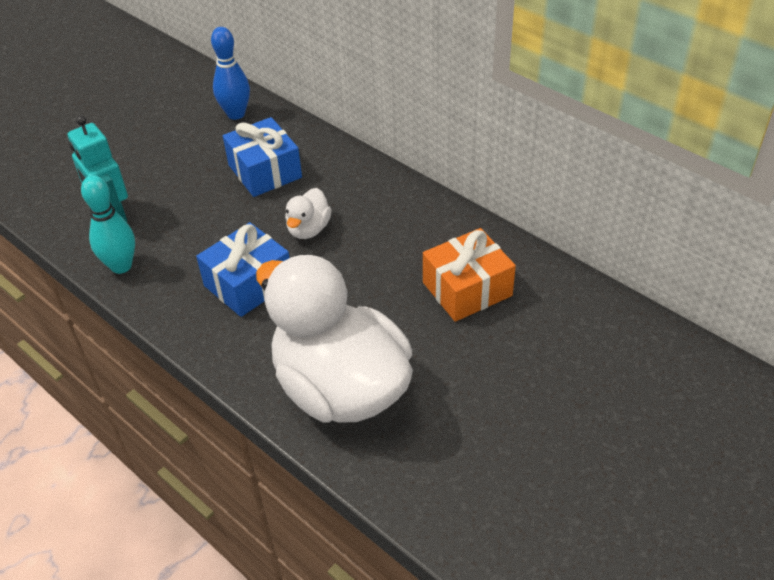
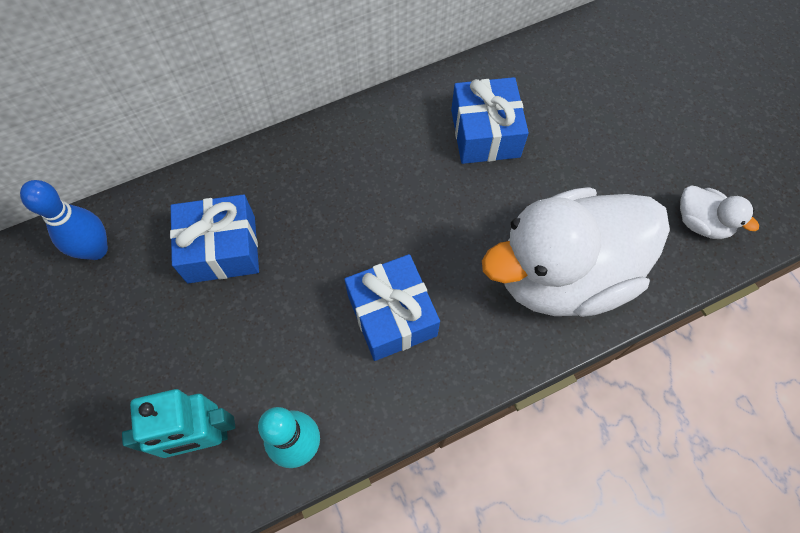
camera: 70 degrees left, 20 degrees up
(308, 229) = (339, 235): white duck -> white duck (701, 223)
(467, 289) = (485, 133): orange gift -> blue gift

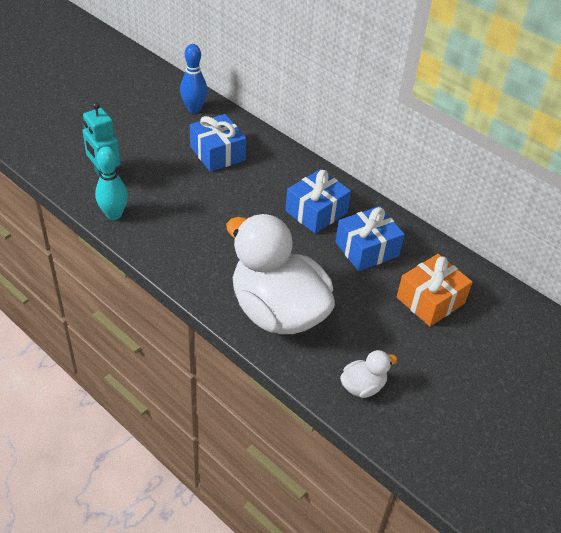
camera: 65 degrees right, 20 degrees down
(392, 315) = (209, 234): blue gift -> blue gift (316, 212)
(588, 102) = (430, 300): none -> orange gift
(701, 223) = (363, 386): white duck -> white duck turned 135 degrees counterclockwise

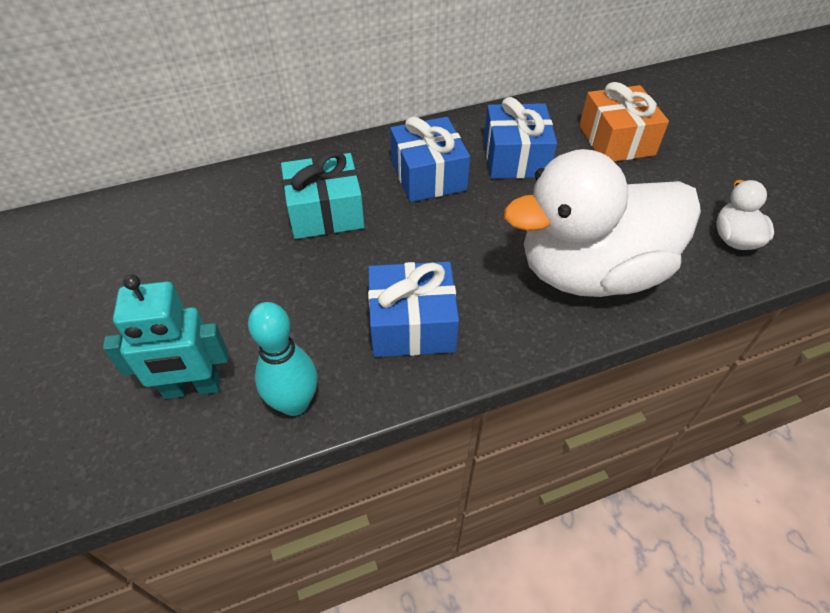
camera: 60 degrees left, 5 degrees up
(194, 109) = (126, 222): blue bowling pin -> none
(217, 153) = (247, 229): blue gift -> blue gift (412, 324)
(251, 178) = (325, 212): none -> turquoise gift

